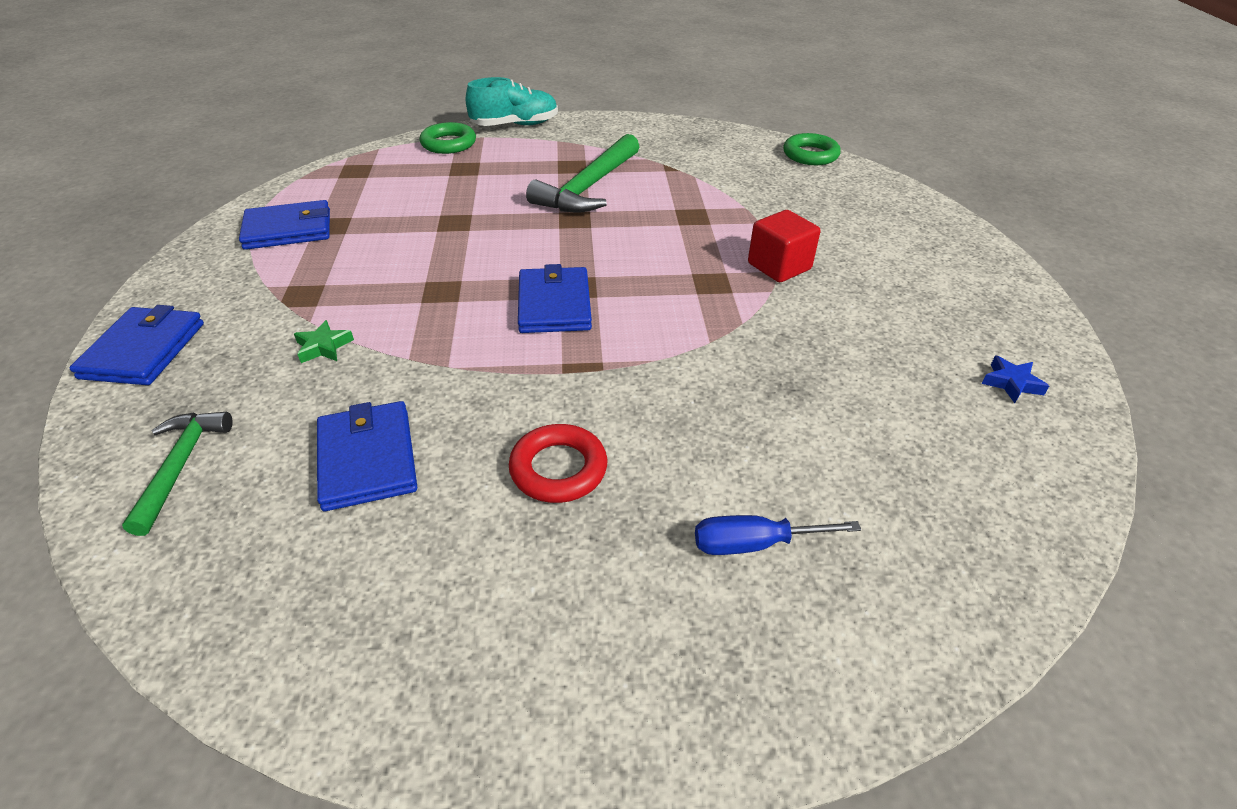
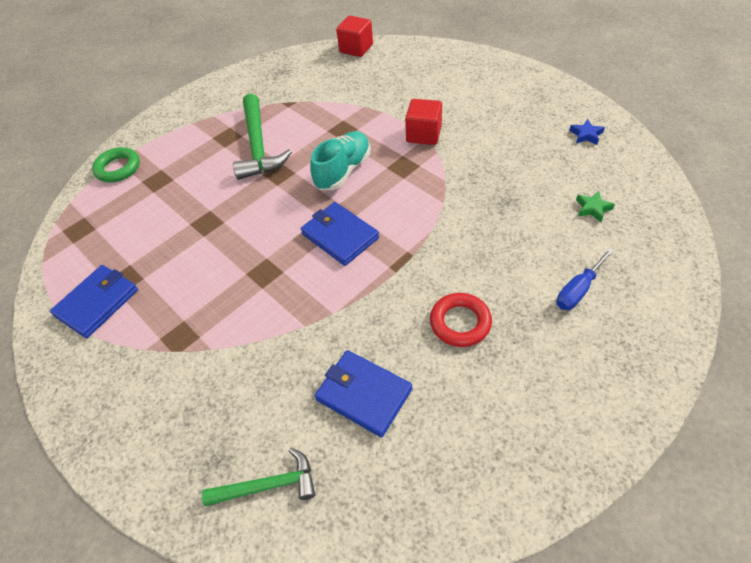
camera: 35 degrees left, 10 degrees up
(143, 350) = (128, 449): blue wallet -> none
(180, 466) = (268, 485): green hammer -> green hammer turned 120 degrees clockwise
(323, 347) = (244, 357): green star -> green star (592, 208)
(515, 125) = (146, 127): turquoise shoe -> turquoise shoe (343, 171)
(810, 155) = (356, 48): green ring -> red cube

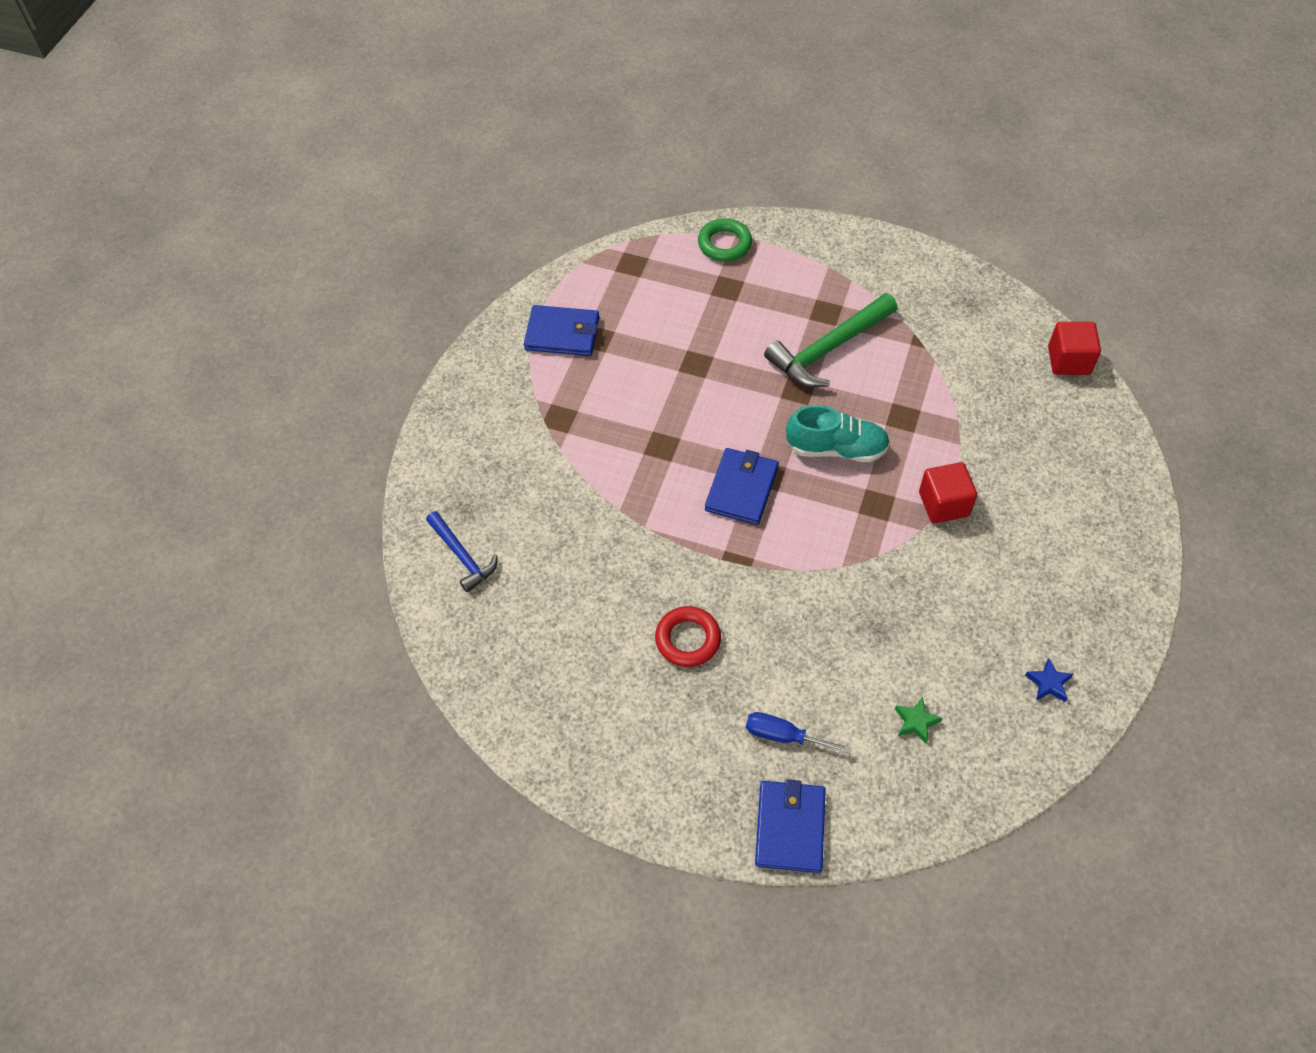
camera: 60 degrees right, 5 degrees up
(268, 485) = (462, 556): green hammer -> blue hammer
(363, 394) = (572, 589): blue wallet -> blue wallet (790, 827)

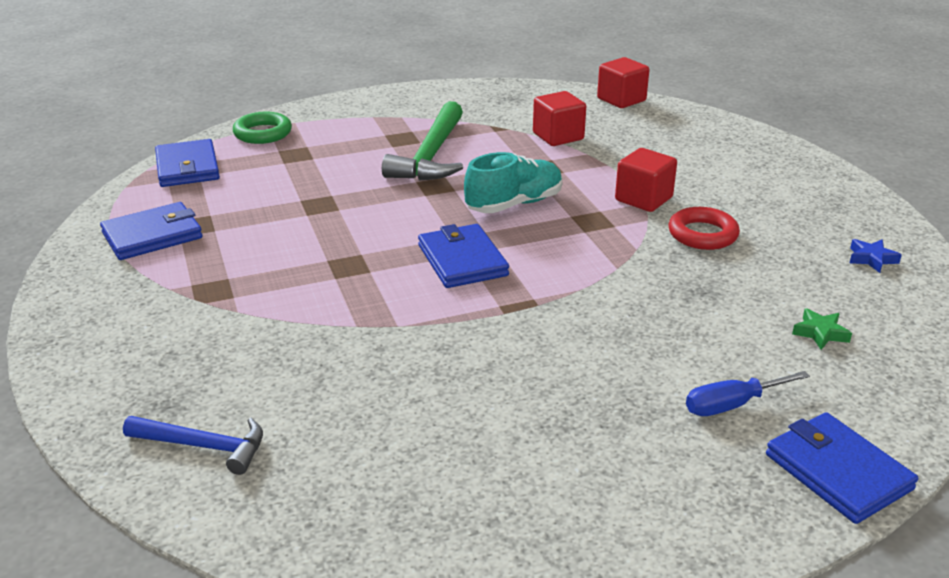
camera: 40 degrees left, 25 degrees down
(639, 261) = (187, 167): none -> blue wallet
(688, 639) = (546, 384): red ring -> red ring (702, 234)
(956, 382) = (558, 136): none -> red cube

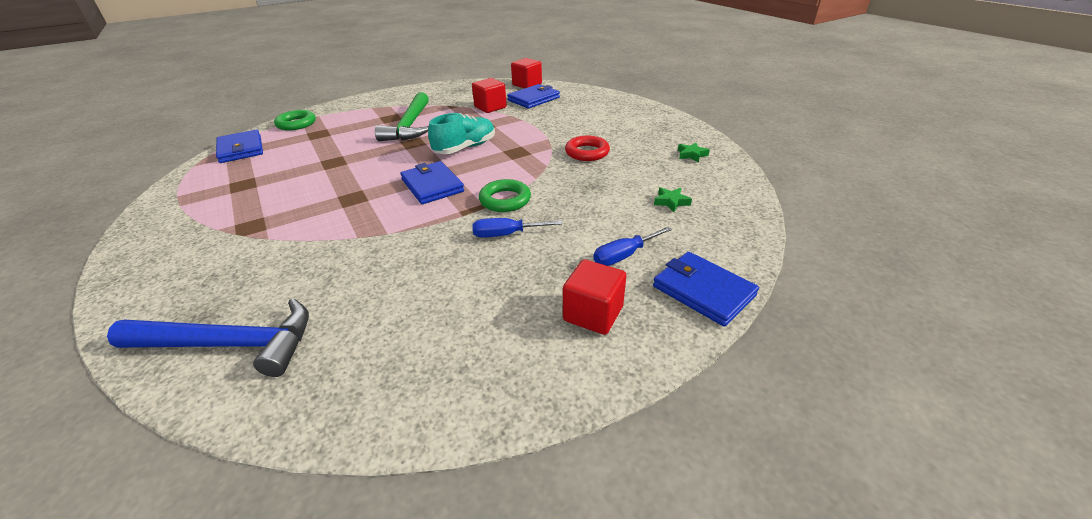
camera: 10 degrees left, 5 degrees up
(152, 235) = (209, 195): blue wallet -> blue wallet (533, 99)
(203, 446) = (229, 344): blue hammer -> blue hammer, size x1.66
(565, 350) = (506, 234): none -> blue screwdriver
(567, 297) = (505, 200): none -> green ring
(643, 199) = (547, 136): red cube -> red cube (593, 314)
(871, 259) = (691, 155): blue star -> green star

